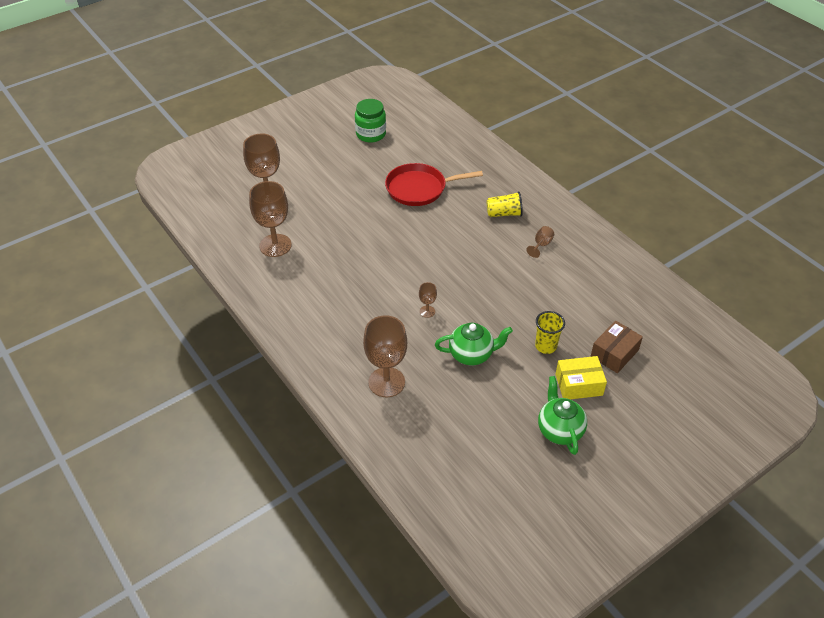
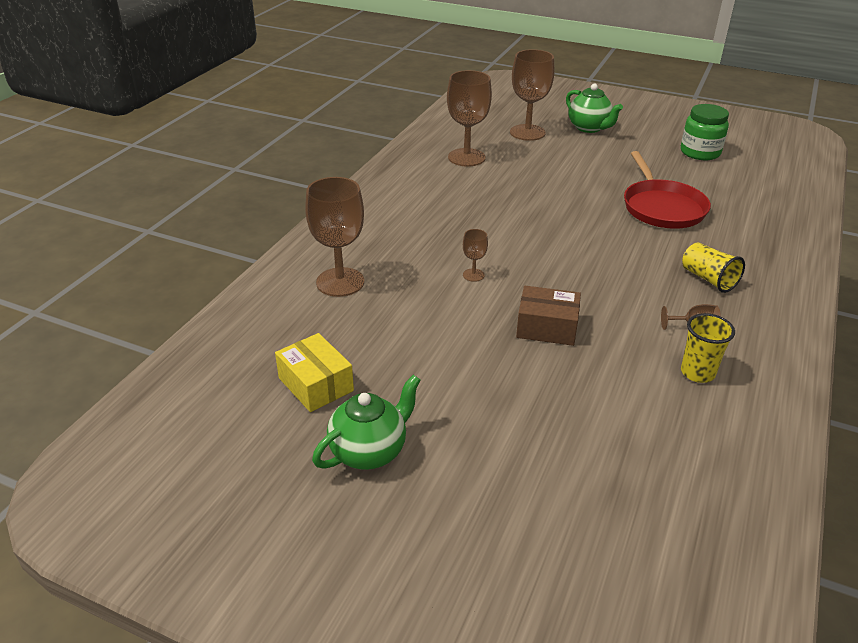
camera: 60 degrees right, 10 degrees down
(419, 188) = (662, 207): red pan -> red pan turned 150 degrees counterclockwise
(471, 354) = (437, 330): green teapot -> green teapot (589, 128)
(546, 346) = (511, 390): yellow cup -> yellow cup (697, 373)
(579, 384) = (469, 446): yellow box -> yellow box (315, 384)
(614, 353) = (565, 467): brown box -> brown box (547, 327)

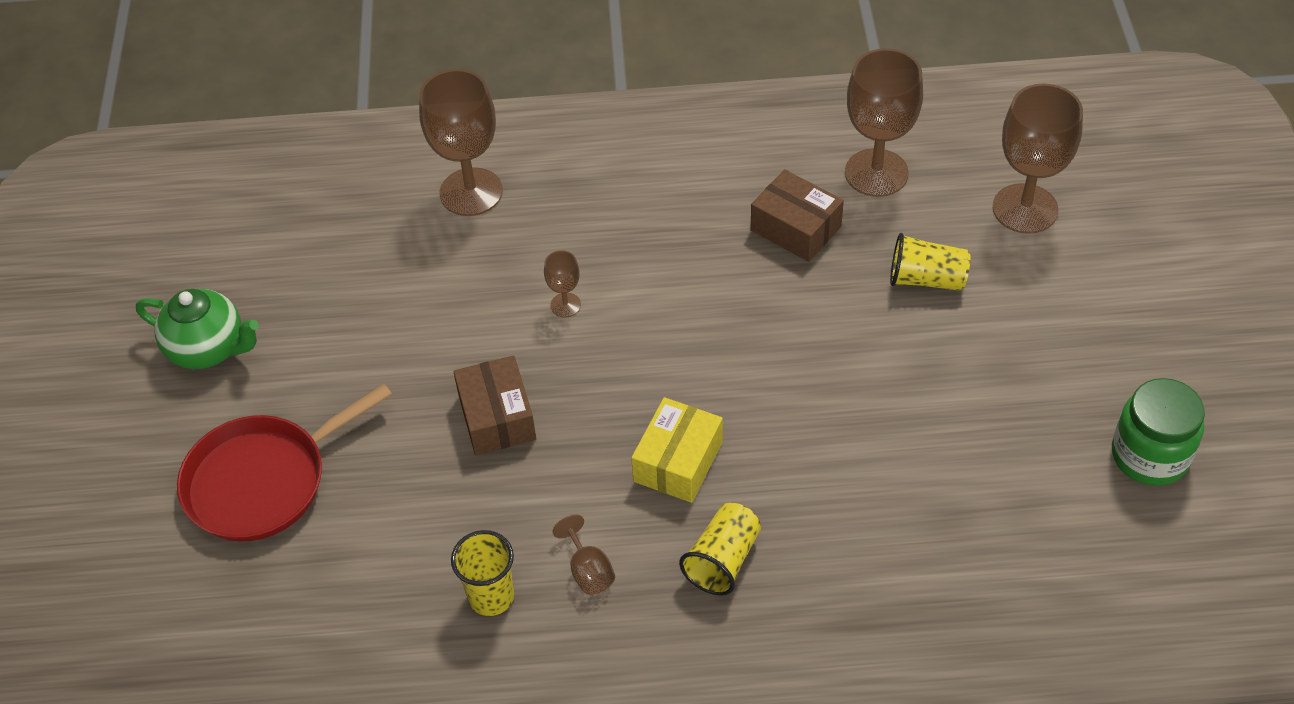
camera: 65 degrees right, 15 degrees up
(315, 384) = (283, 261): yellow box -> yellow box (678, 461)
(483, 188) = (796, 228): none -> brown box
(551, 167) = (926, 279): none -> yellow cup
(589, 128) = (1115, 279): green teapot -> none
(662, 207) = (900, 453): red pan -> red pan (263, 481)

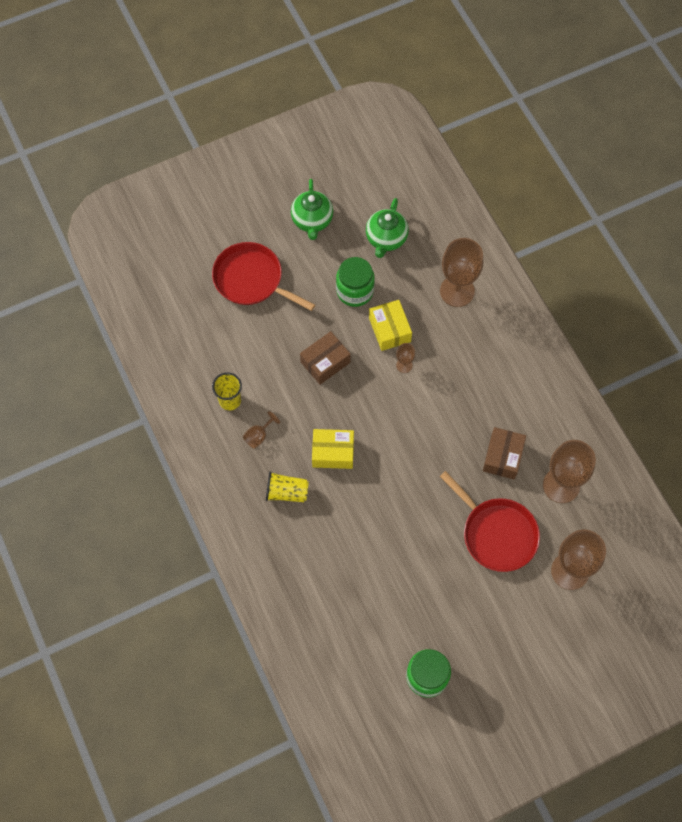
camera: 65 degrees right, 15 degrees up
(315, 255) = (386, 239): none -> green teapot
(385, 330) = (355, 291): none -> green jar
(488, 304) = (389, 330): none -> yellow box
(926, 279) = (496, 533): yellow cup -> red pan

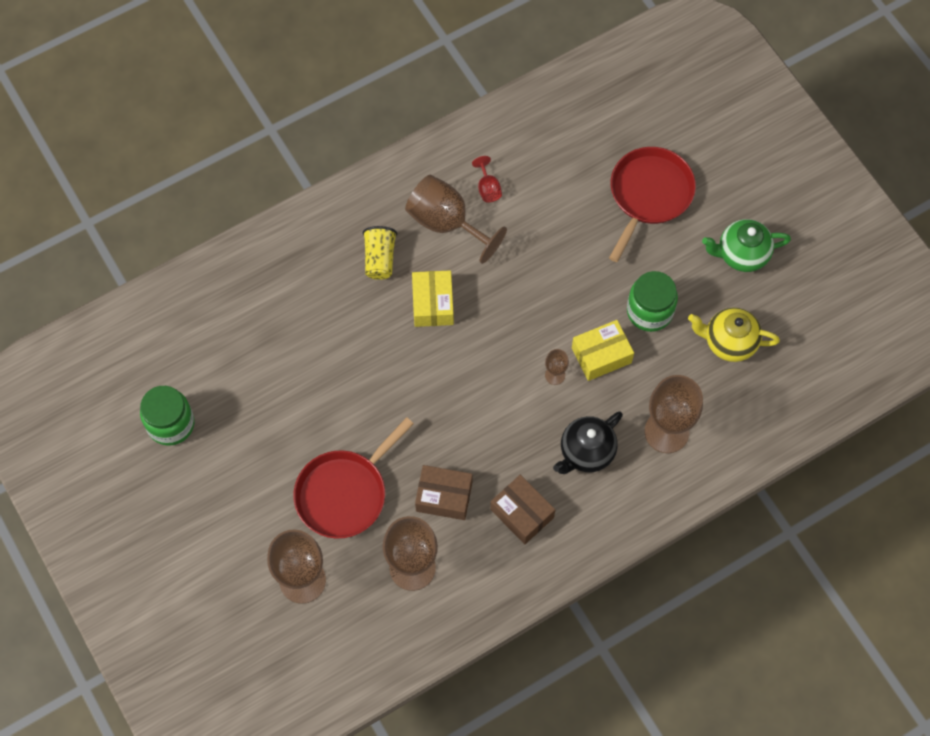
camera: 85 degrees right, 0 degrees up
(230, 400) = (488, 188): yellow cup -> red goblet
(258, 436) = (446, 223): brown goblet -> brown goblet, size x2.18
(325, 362) = (548, 286): brown box -> brown box (522, 513)
(386, 239) = (729, 342): green teapot -> yellow teapot
(470, 349) = (586, 452): none -> black teapot

